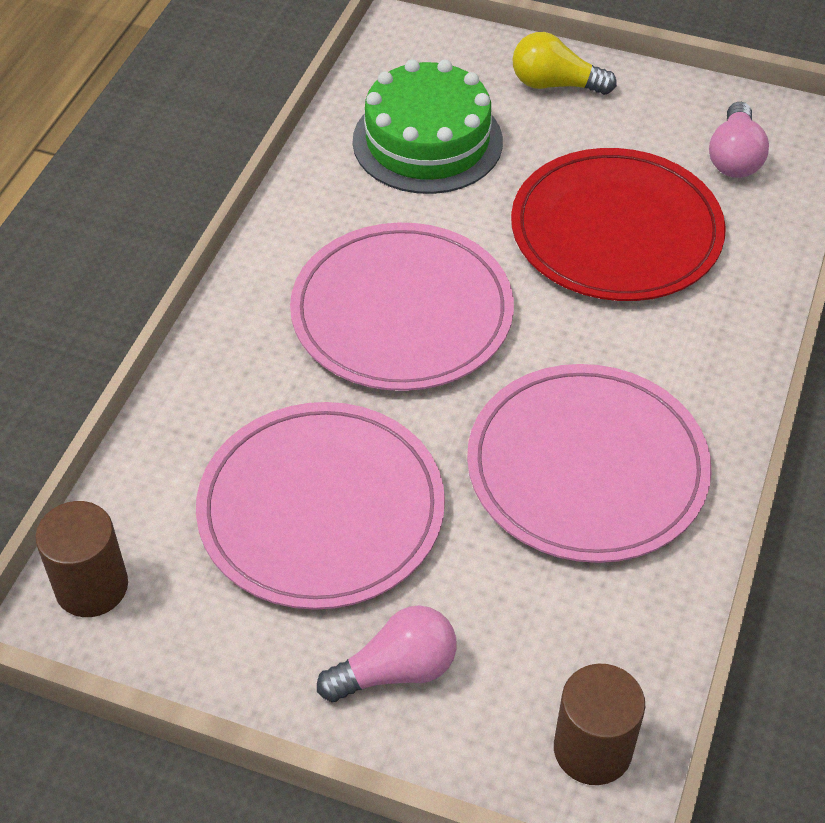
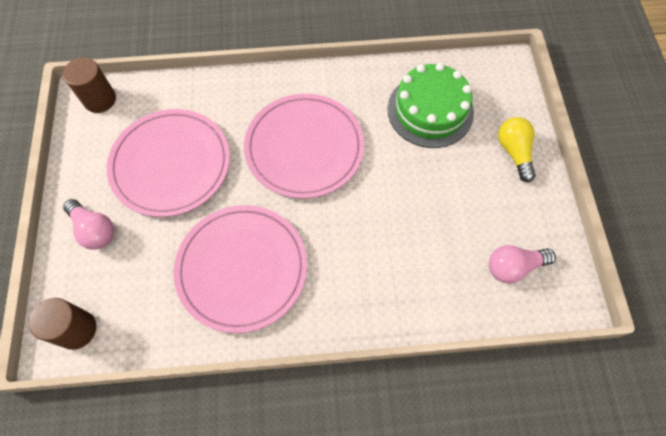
camera: 65 degrees right, 15 degrees up
(616, 231) = (415, 224): red plate -> none

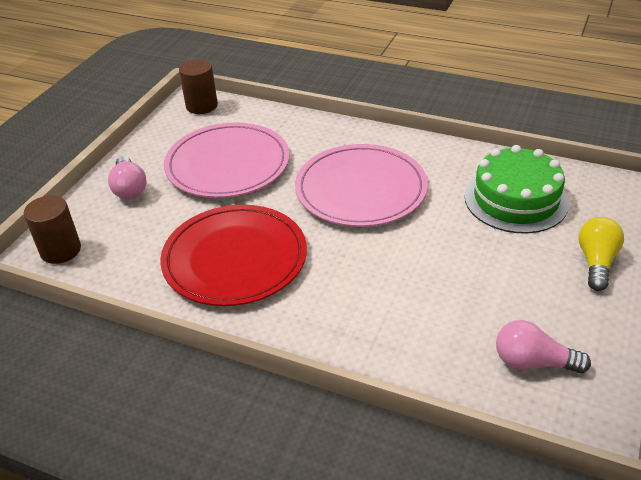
camera: 30 degrees right, 25 degrees down
(242, 268) = (235, 258): pink plate -> red plate

